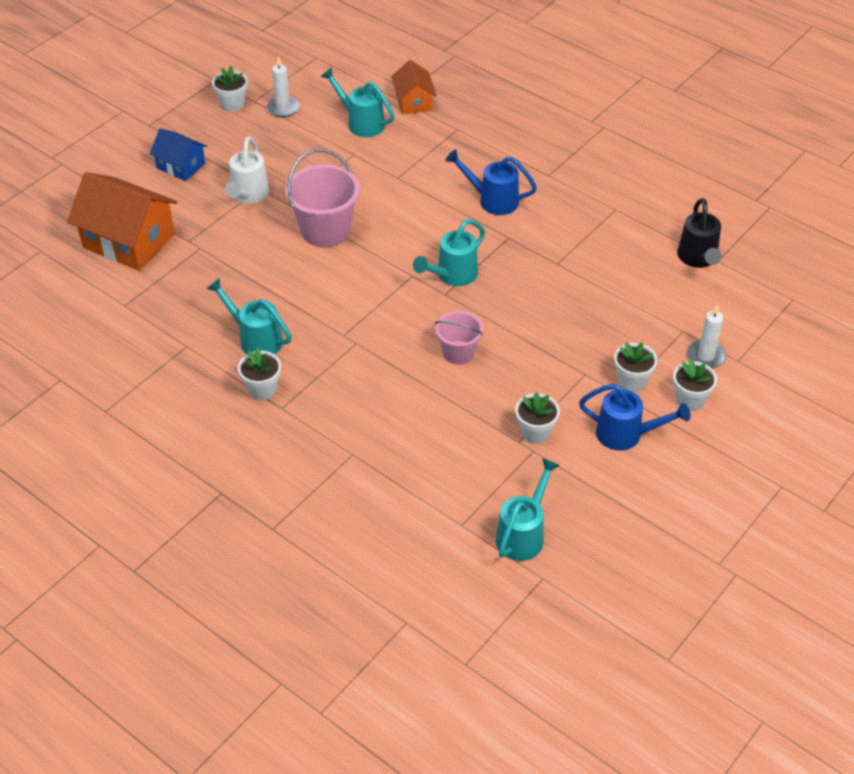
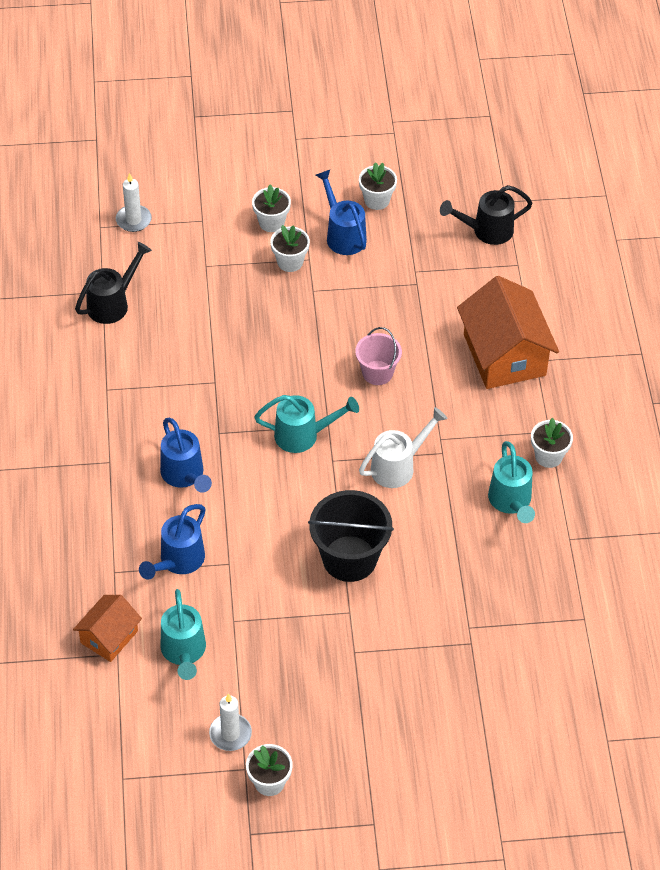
camera: 135 degrees left, 5 degrees up
(129, 241) = (522, 686): orange house -> orange house (504, 355)
(181, 166) = (395, 739): blue house -> none
(248, 195) = (372, 651): white watering can -> white watering can (398, 466)
(325, 230) = (349, 558): pink bucket -> black bucket
(428, 158) = (178, 561): none -> blue watering can
(523, 534) = (487, 231): turquoise watering can -> black watering can
(535, 432) = (398, 280): white flower pot -> white flower pot (377, 200)
(706, 356) = (218, 239): white candle -> white candle (133, 220)

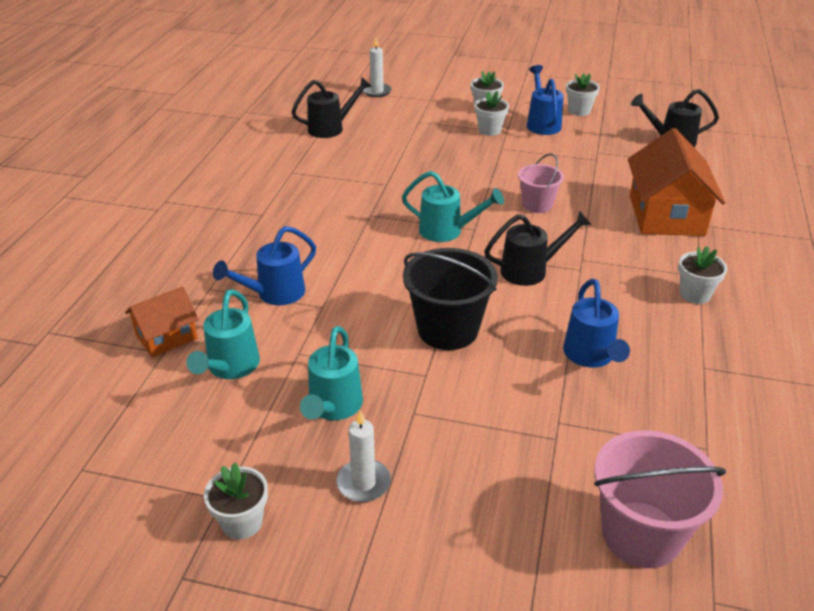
camera: 20 degrees right, 15 degrees down
(184, 475) = (321, 236): blue watering can -> blue watering can (591, 356)
(230, 734) = (229, 457): white candle -> white candle (363, 483)
(398, 466) = (530, 270): white watering can -> black watering can
(511, 502) = (643, 321): turquoise watering can -> turquoise watering can (333, 407)
(551, 705) = (641, 534): none -> pink bucket

